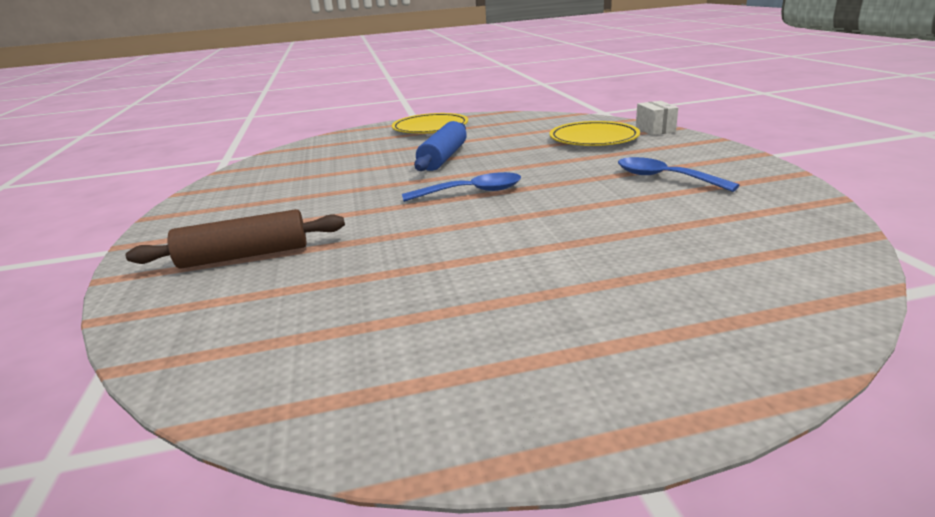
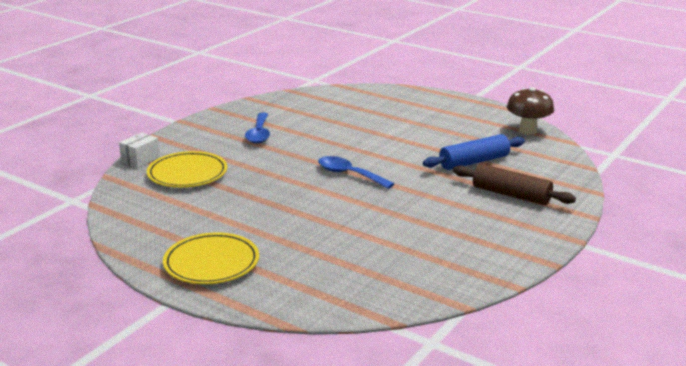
camera: 135 degrees left, 0 degrees up
(328, 403) = (528, 131): none -> brown mushroom
(443, 158) = (296, 212): blue rolling pin -> blue rolling pin (474, 162)

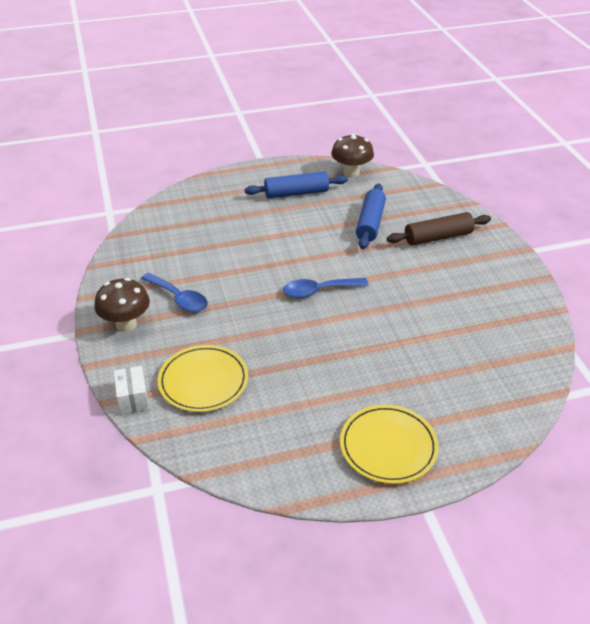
camera: 50 degrees left, 15 degrees up
(207, 130) = (126, 324): none -> brown mushroom
(456, 122) = (296, 193): none -> blue rolling pin

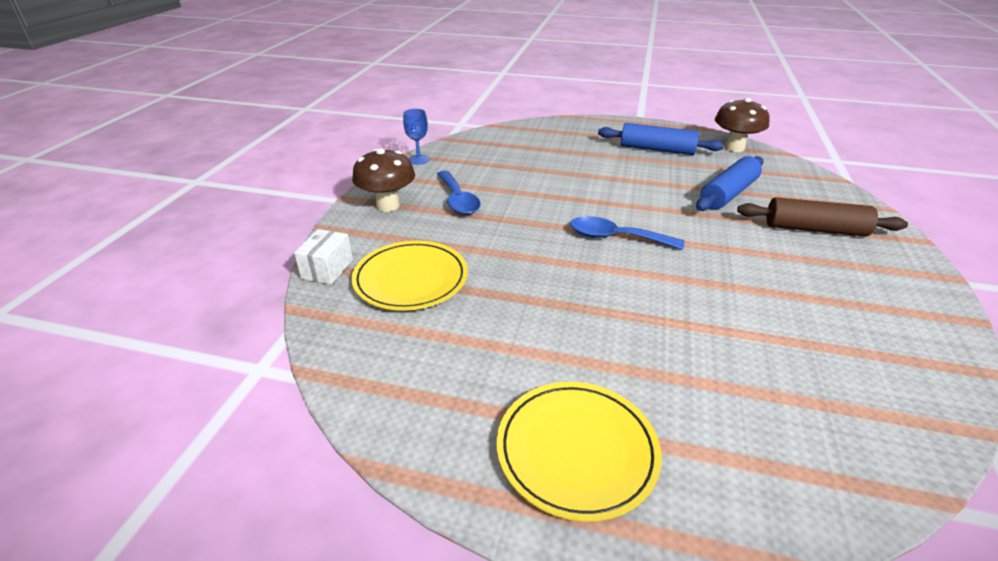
camera: 30 degrees right, 5 degrees down
(109, 268) = (418, 160): none -> blue goblet

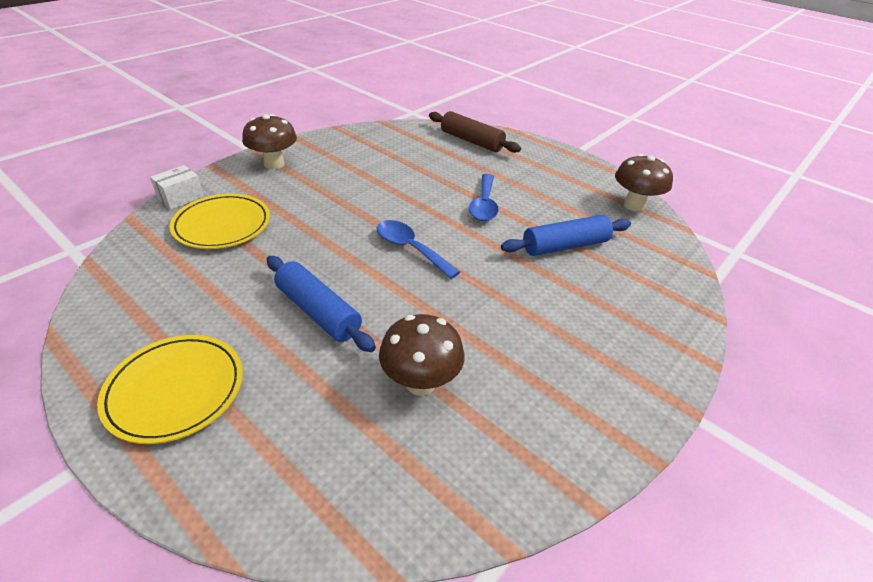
camera: 25 degrees right, 5 degrees up
(418, 160) = (340, 134): blue goblet -> none
(458, 200) = (328, 176): blue spoon -> blue spoon (484, 205)
(657, 149) = (552, 184): blue rolling pin -> blue rolling pin (318, 312)
(769, 341) = (420, 382): none -> brown mushroom
(815, 229) = (605, 308): brown rolling pin -> brown rolling pin (471, 141)

